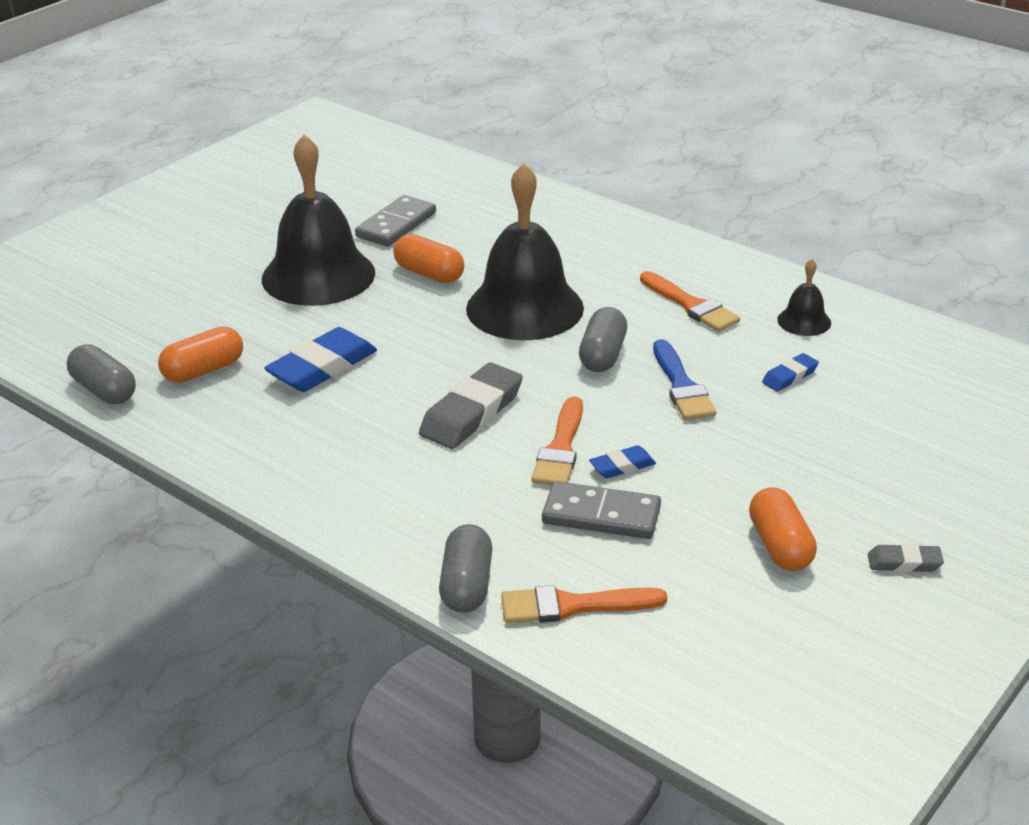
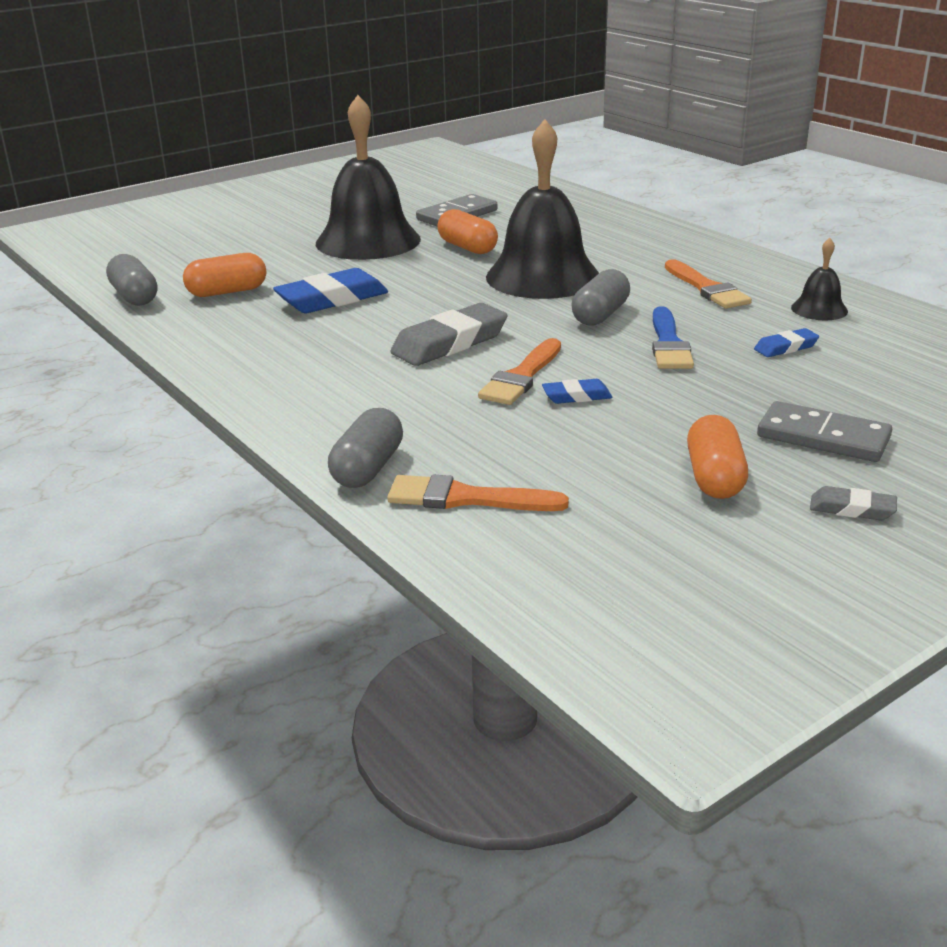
camera: 15 degrees right, 5 degrees down
(601, 515) = (535, 430): grey domino -> grey domino (823, 437)

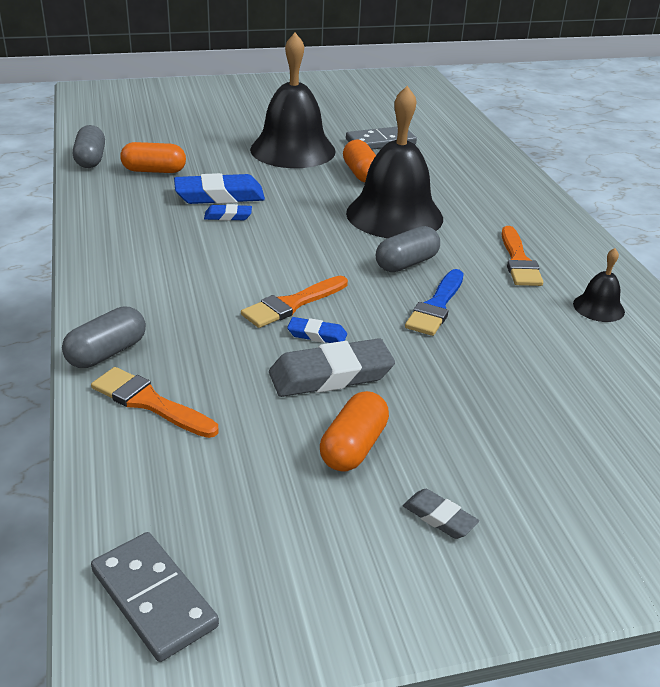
camera: 20 degrees right, 5 degrees up
(449, 343) = (267, 258): grey eraser -> grey eraser (331, 375)
(785, 347) = (532, 338): blue eraser -> blue eraser (228, 216)
(823, 437) = (482, 437): grey domino -> grey domino (154, 598)

